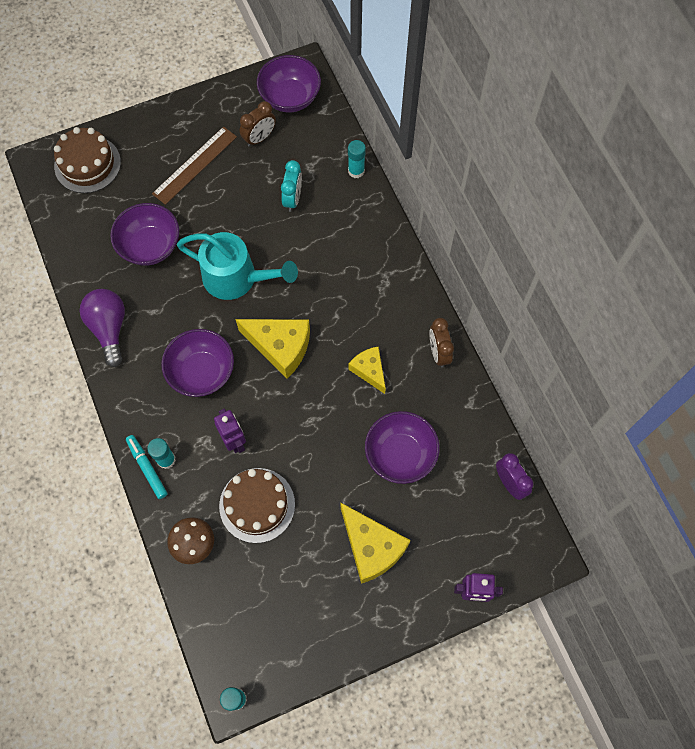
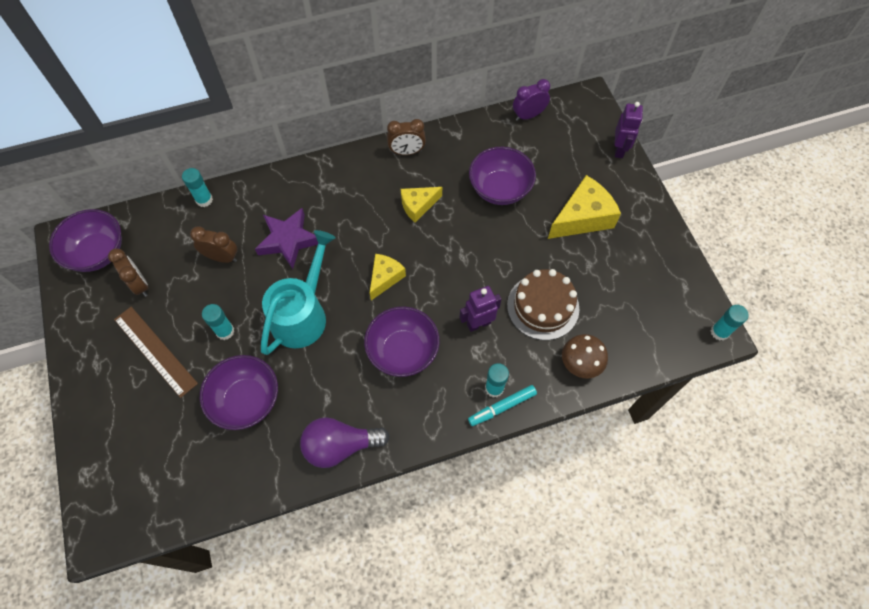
camera: 85 degrees left, 5 degrees down
(87, 164) = (120, 472): brown cake -> none
(216, 216) = (225, 331): none -> turquoise glue stick
(280, 347) = (385, 278): yellow cheese -> yellow cheese, size x0.61
(293, 199) = (222, 257): turquoise clock -> brown clock
(316, 253) = (288, 240): none -> purple star

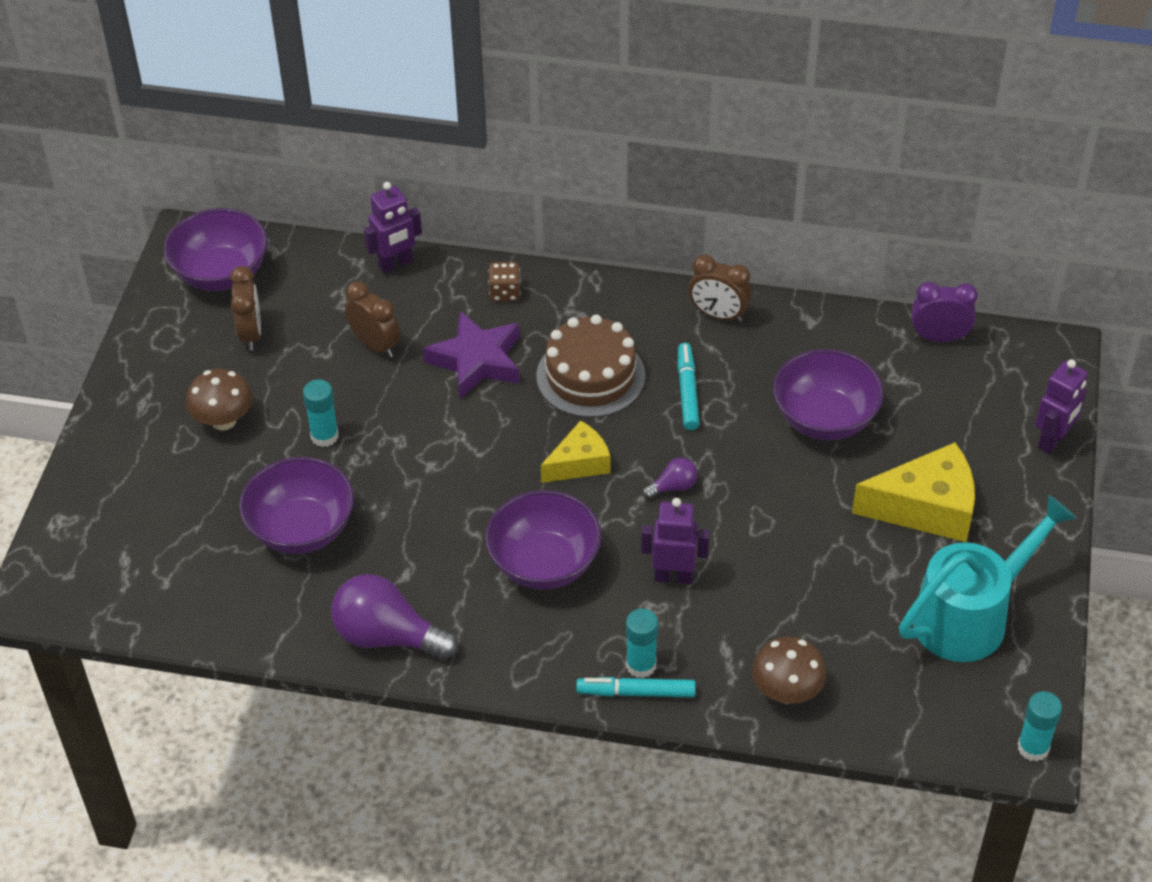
camera: 30 degrees right, 15 degrees down
(155, 351) = (223, 420): brown ruler -> brown mushroom
(204, 200) = (395, 264): turquoise glue stick -> purple robot
(279, 190) = (505, 292): none -> brown dice
(303, 313) = (439, 459): turquoise watering can -> turquoise watering can (971, 615)
(418, 206) = (687, 391): yellow cheese -> turquoise marker
(445, 268) = (673, 487): none -> purple light bulb
(543, 307) = (782, 596): brown cake -> brown cake (590, 376)

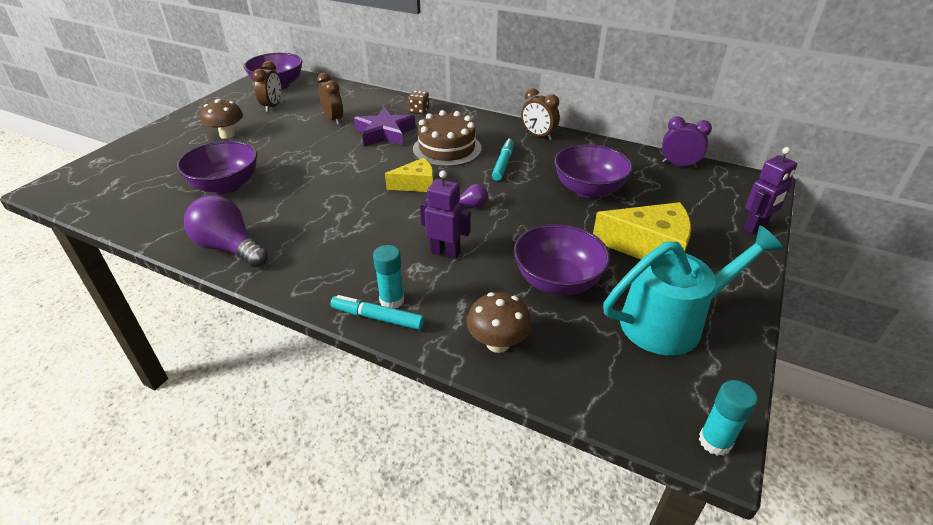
camera: 15 degrees right, 10 degrees down
(324, 436) = (275, 149): turquoise glue stick -> none
(395, 264) = (368, 94): purple robot -> none
(544, 564) = (361, 229): purple bowl -> purple bowl (557, 281)

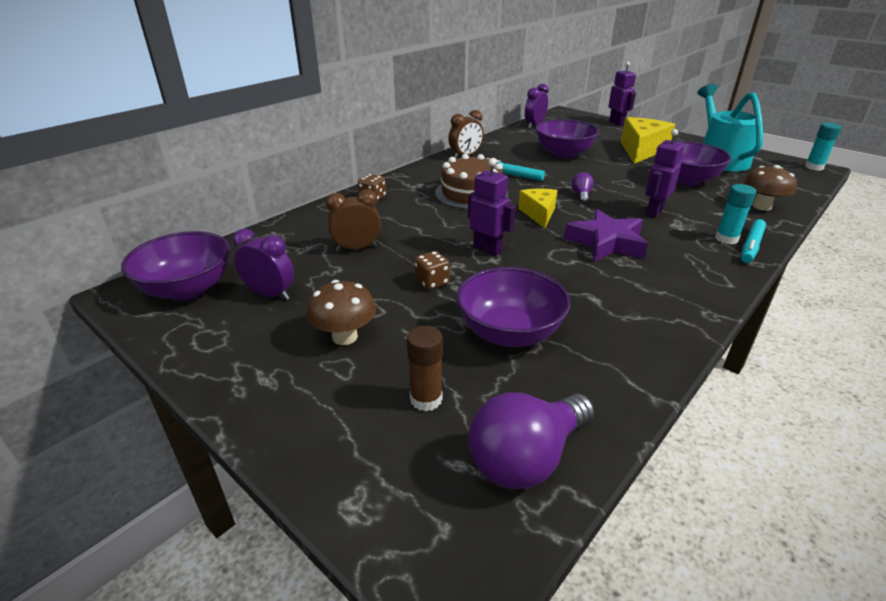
camera: 75 degrees left, 5 degrees down
(166, 166) = (426, 399): none -> brown glue stick
(229, 248) = (658, 325): purple light bulb -> purple light bulb (526, 458)
(272, 106) = (270, 294): brown clock -> purple clock
(289, 152) = (432, 282): none -> brown dice
(341, 167) = (487, 249): none -> purple robot
(385, 133) = (417, 220): purple star -> purple star (606, 242)

